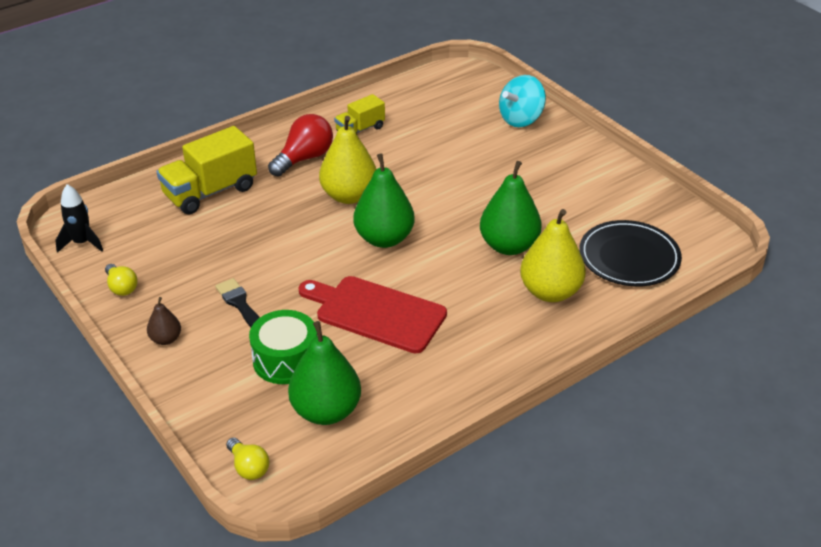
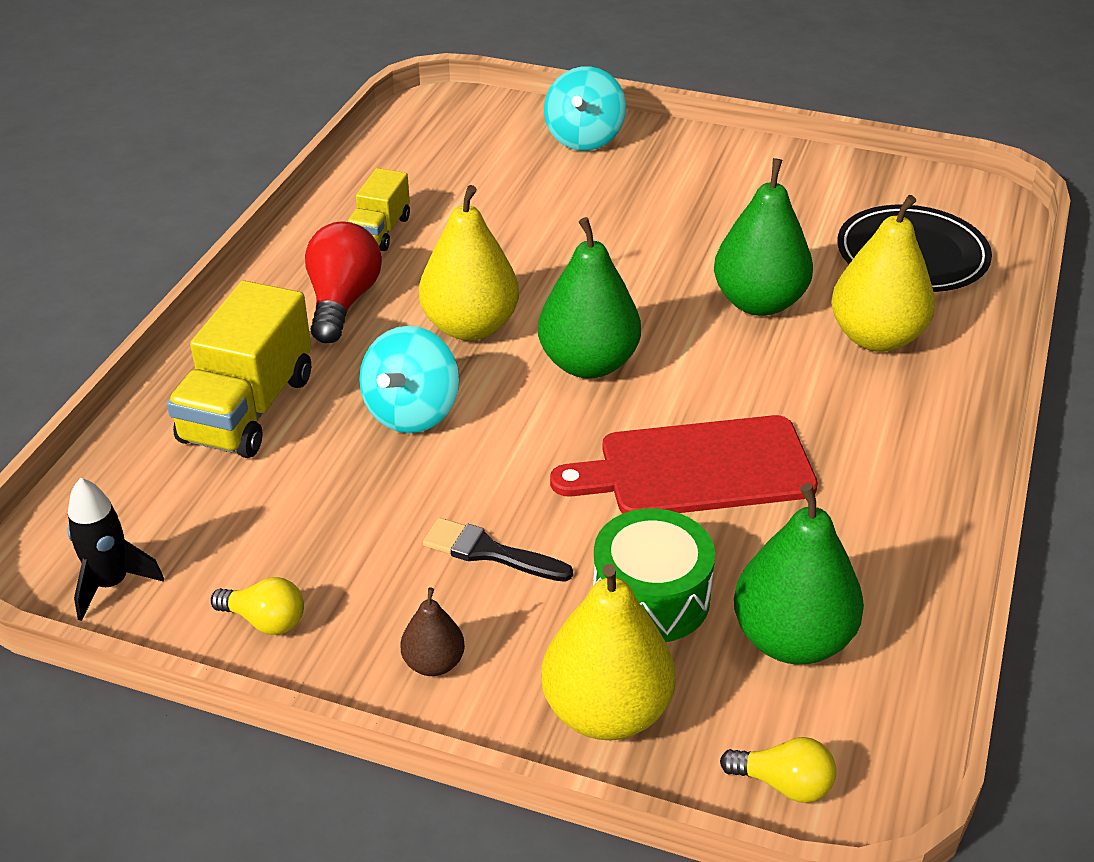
camera: 35 degrees left, 0 degrees up
(211, 396) = (606, 711): none -> yellow pear
(277, 225) = (412, 412): none -> turquoise spinning top

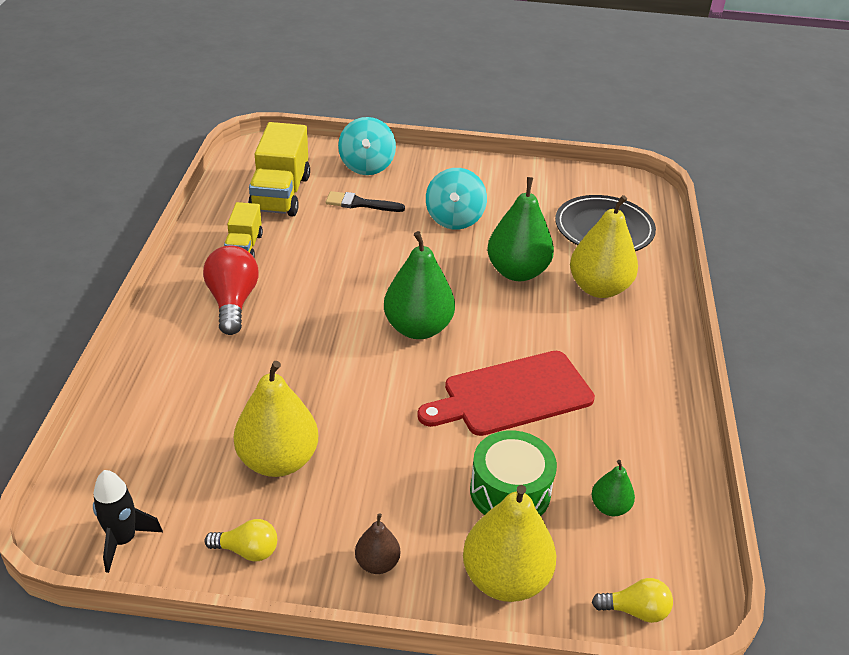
camera: 15 degrees left, 0 degrees up
(248, 409) = (187, 391): yellow truck -> yellow truck (281, 194)
(412, 412) = (307, 379): turquoise spinning top -> turquoise spinning top (454, 219)
(470, 327) = (329, 311): yellow pear -> yellow pear (278, 460)
(489, 552) = (391, 475): black brush -> black brush (360, 204)
(792, 639) = (609, 507): green pear -> green pear, size x0.50

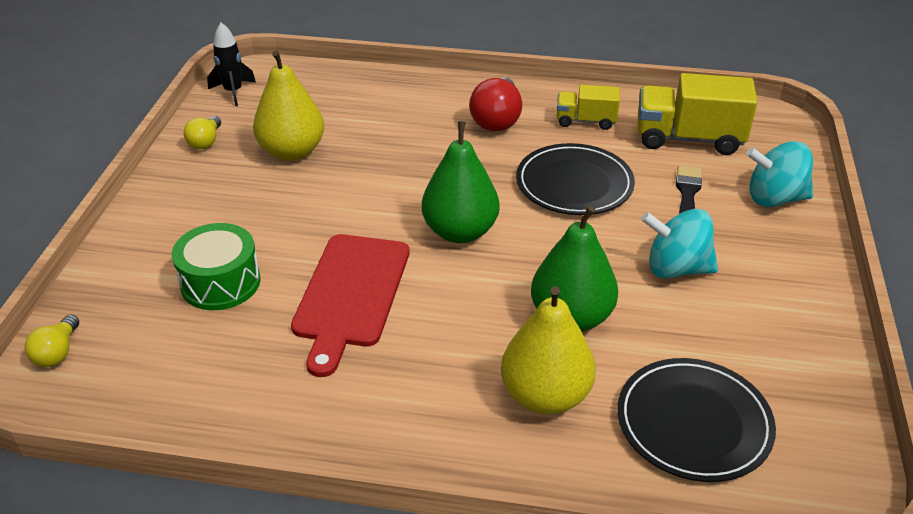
camera: 95 degrees right, 0 degrees up
(232, 302) = (497, 119): red light bulb -> red light bulb turned 105 degrees clockwise
(346, 260) = (574, 184): none -> black plate
(377, 563) = (170, 202): brown pear -> none
(505, 579) = (126, 272): yellow pear -> none
(512, 395) = (350, 295): red cutting board -> red cutting board turned 150 degrees counterclockwise
(609, 507) = (179, 352): green pear -> none

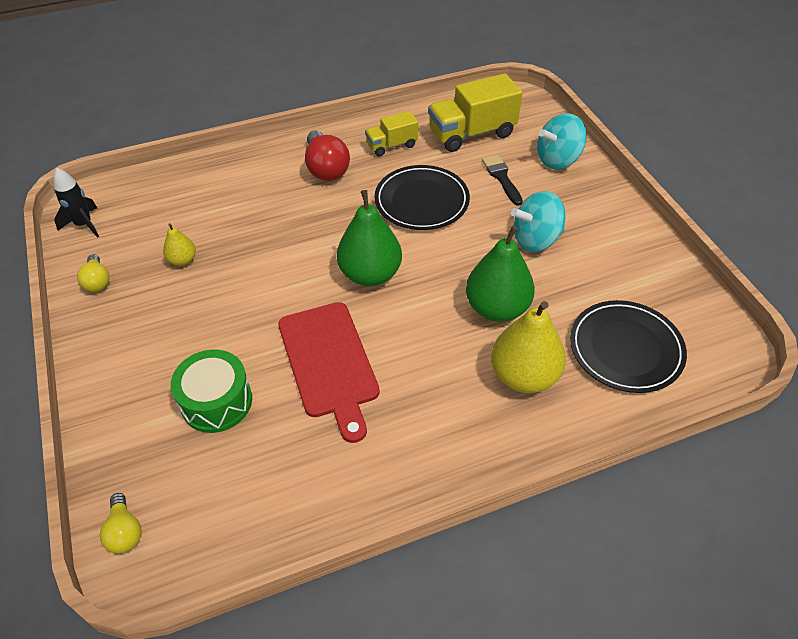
camera: 30 degrees left, 10 degrees up
(292, 152) = (182, 260): yellow pear -> yellow pear, size x0.50

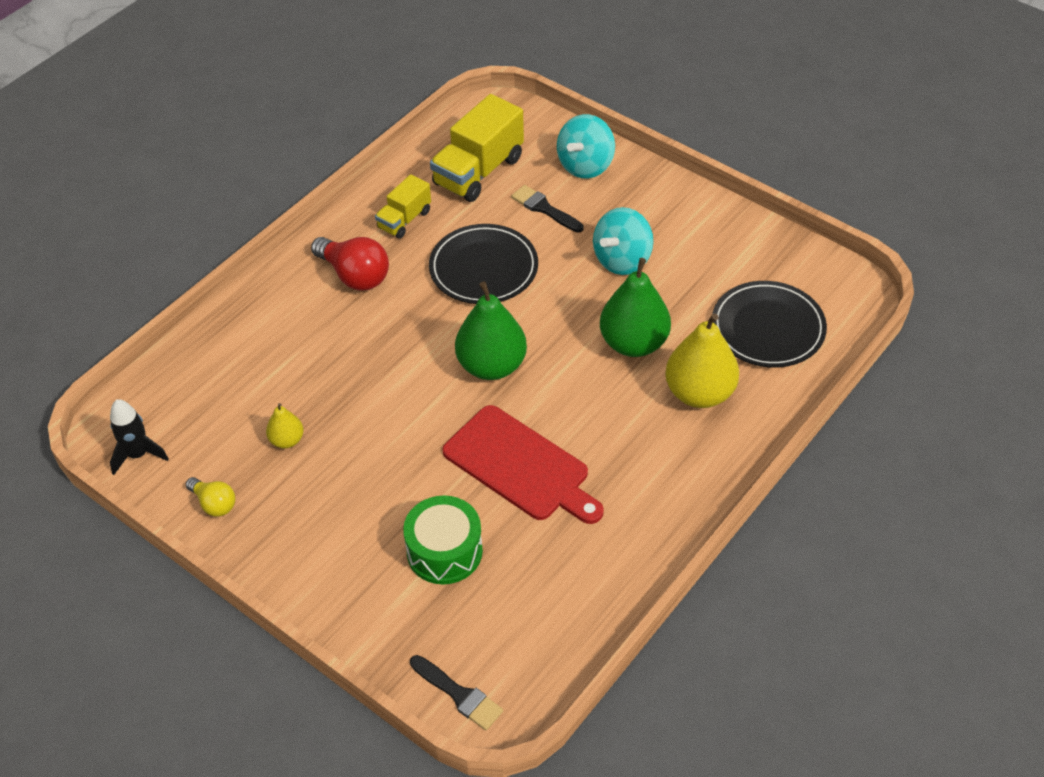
camera: 30 degrees left, 0 degrees up
(125, 531) = (459, 694): yellow light bulb -> black brush

